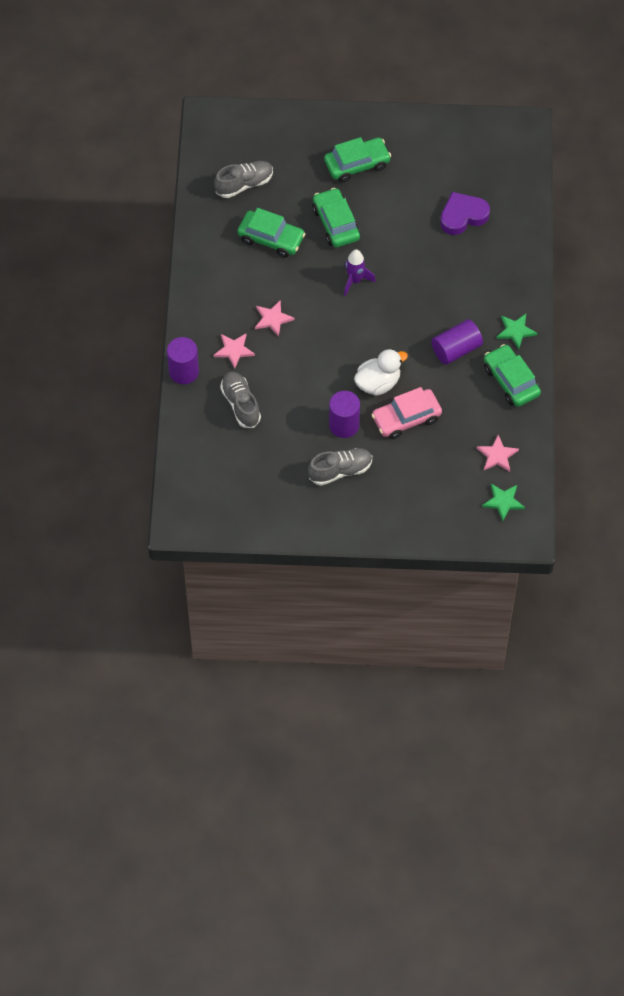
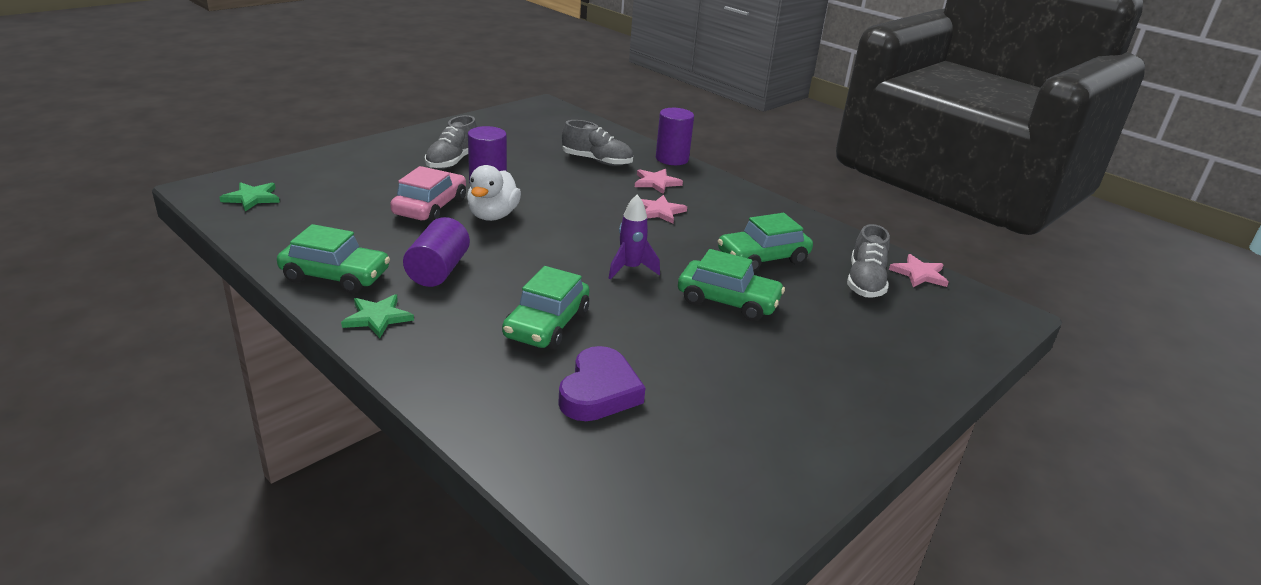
camera: 130 degrees right, 30 degrees down
(357, 164) = (805, 366): green car -> green car (547, 324)
(497, 455) = (292, 221): pink star -> pink star (919, 274)

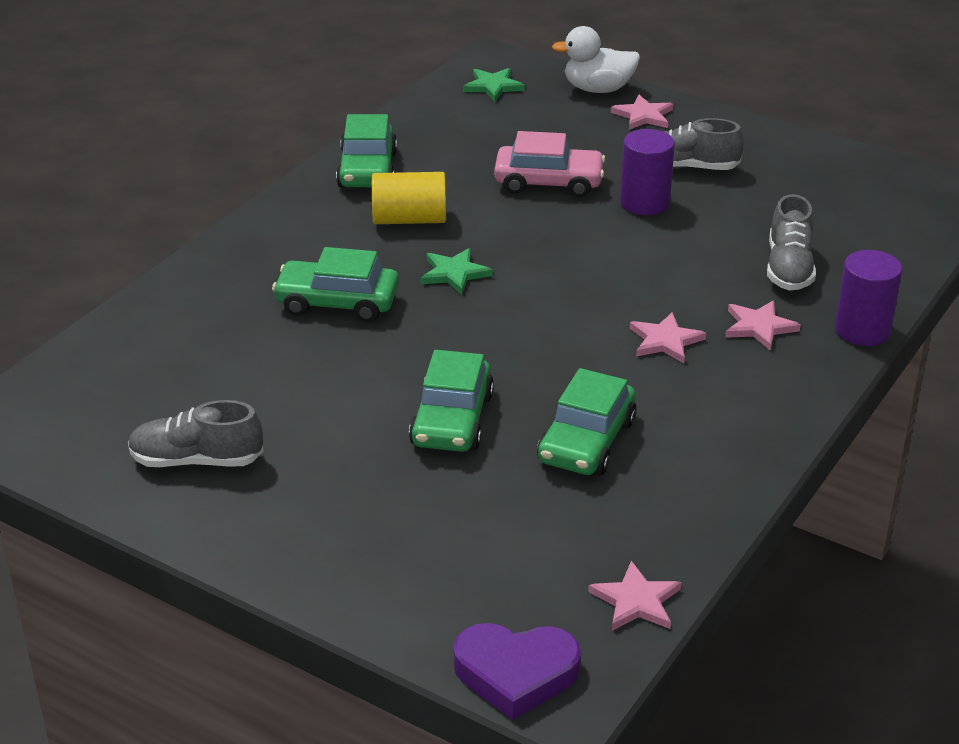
camera: 80 degrees right, 5 degrees up
(367, 158) = (643, 116): none -> pink star
(377, 317) = (305, 209): green star -> green star (454, 273)
(438, 270) = (409, 219): purple cylinder -> yellow cylinder
(493, 216) = (557, 224): white duck -> white duck (598, 89)
(599, 392) = (231, 352): purple heart -> purple heart (516, 673)
(630, 269) = (488, 338): purple rocket -> none
(762, 258) = (586, 441): green car -> green car turned 120 degrees counterclockwise
(865, 282) = (574, 541): grey shoe -> grey shoe (196, 460)

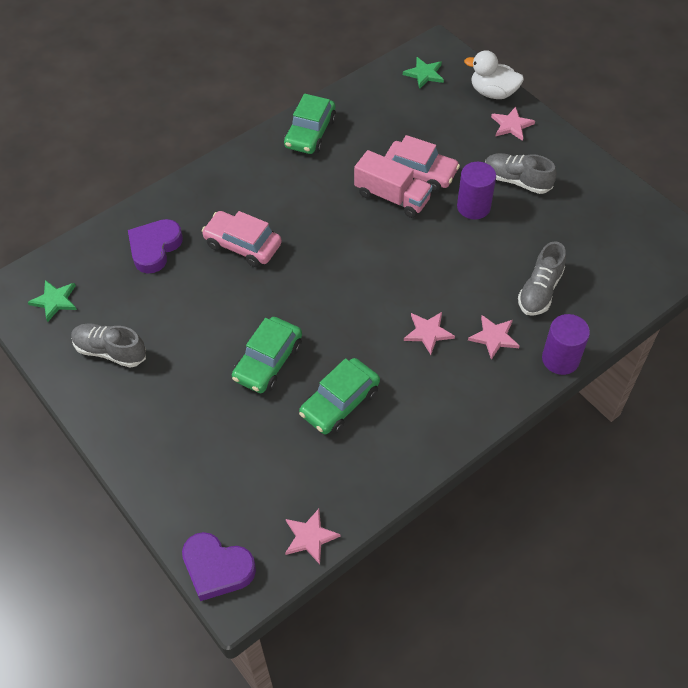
camera: 20 degrees right, 20 degrees up
(202, 331) = (154, 248): none -> purple heart
(337, 302) = (243, 245): green car -> pink car
(409, 219) = (317, 184): yellow cylinder -> none
(454, 273) = (324, 239): green star -> green star (55, 301)
(525, 213) = (392, 197): none -> pink truck

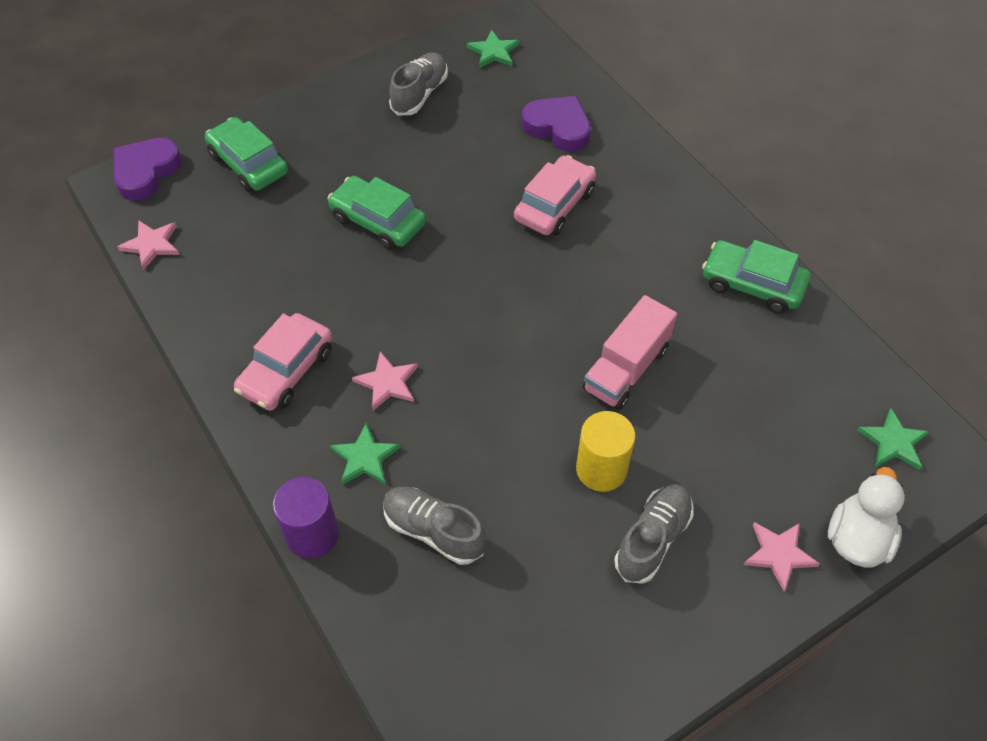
camera: 95 degrees right, 0 degrees up
(340, 403) = (306, 282): green car -> green car (248, 164)
(420, 172) = (673, 408): pink car -> pink car (286, 371)
(473, 207) = (601, 469): purple cylinder -> yellow cylinder
(494, 337) = (365, 458): pink star -> green star

